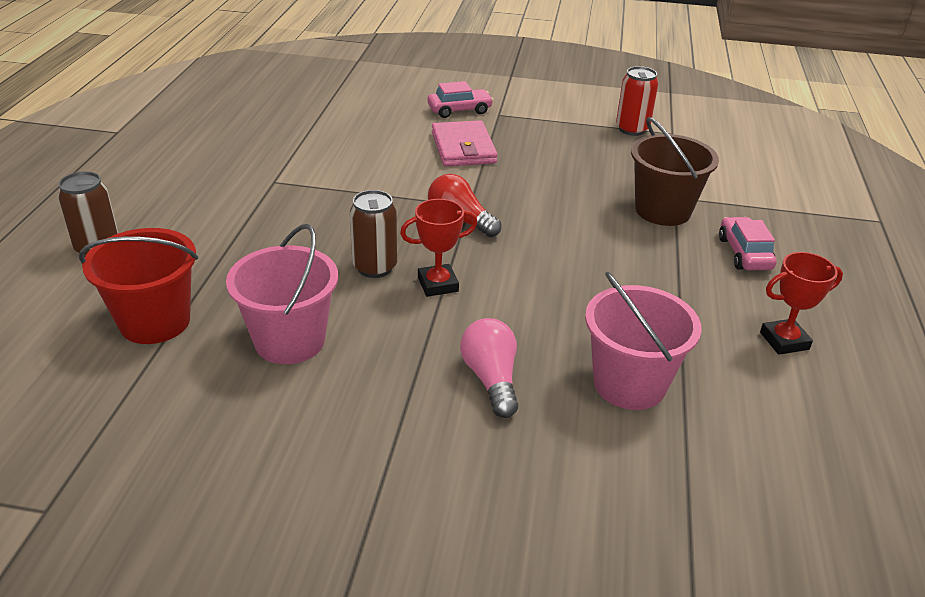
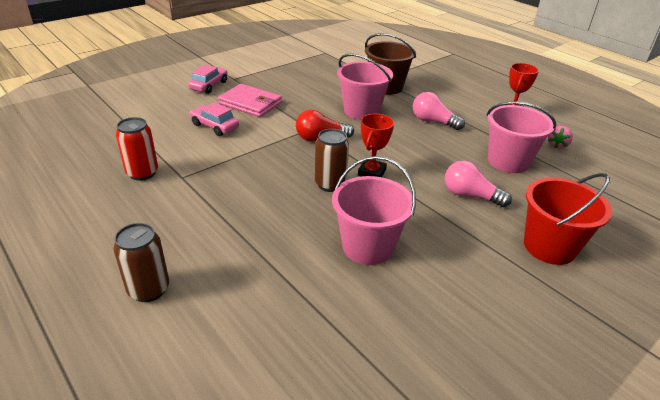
camera: 50 degrees left, 0 degrees up
(155, 322) = (282, 296): red bucket -> red bucket (549, 247)
(567, 220) = (361, 111): none -> pink bucket
(632, 129) = (307, 58): red can -> red can (142, 173)
(634, 281) = (433, 121): none -> pink light bulb
(744, 253) = (442, 88): pink car -> pink car (215, 126)
(758, 419) = (557, 145): none -> pink strawberry

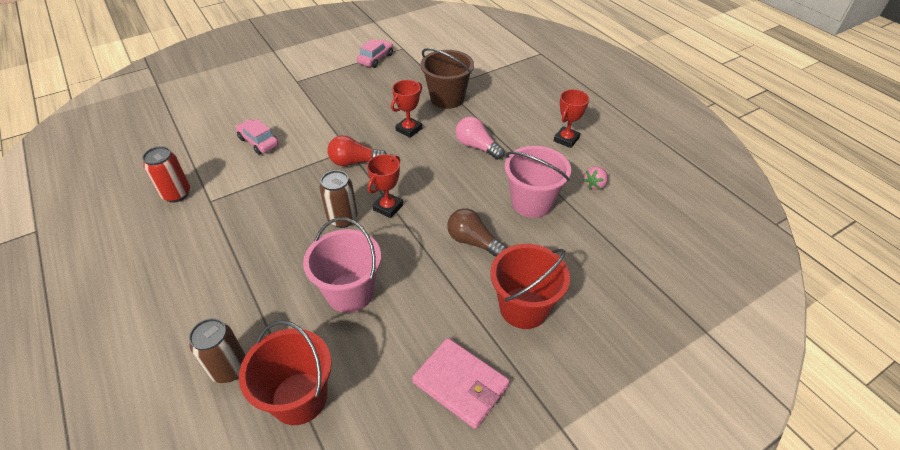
camera: 10 degrees right, 10 degrees up
(149, 289) = (146, 320): brown can -> brown can (229, 368)
(209, 86) = (270, 90): pink car -> pink car (376, 59)
(250, 103) = (302, 114): pink wallet -> pink wallet (460, 384)
(358, 350) = (299, 398): none -> red bucket
(361, 111) = (409, 129): pink bucket -> red trophy
(470, 195) = (473, 242): pink light bulb -> brown light bulb

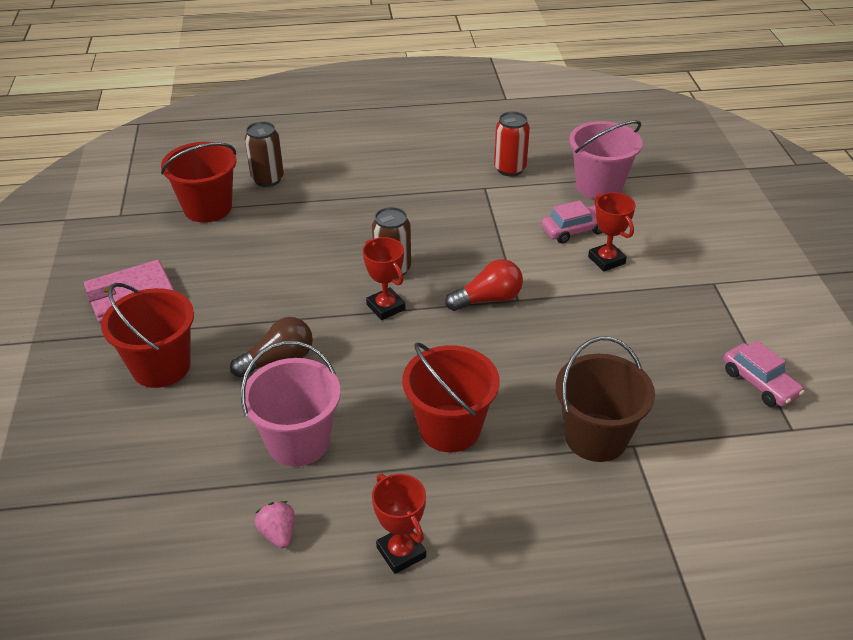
camera: 115 degrees right, 5 degrees down
(350, 292) = (287, 254): pink bucket -> pink bucket (599, 186)
(354, 162) = (488, 299): red light bulb -> red light bulb turned 45 degrees clockwise
(409, 129) = (532, 367): red trophy -> red trophy (606, 260)
(477, 147) = (449, 428): pink light bulb -> red bucket

